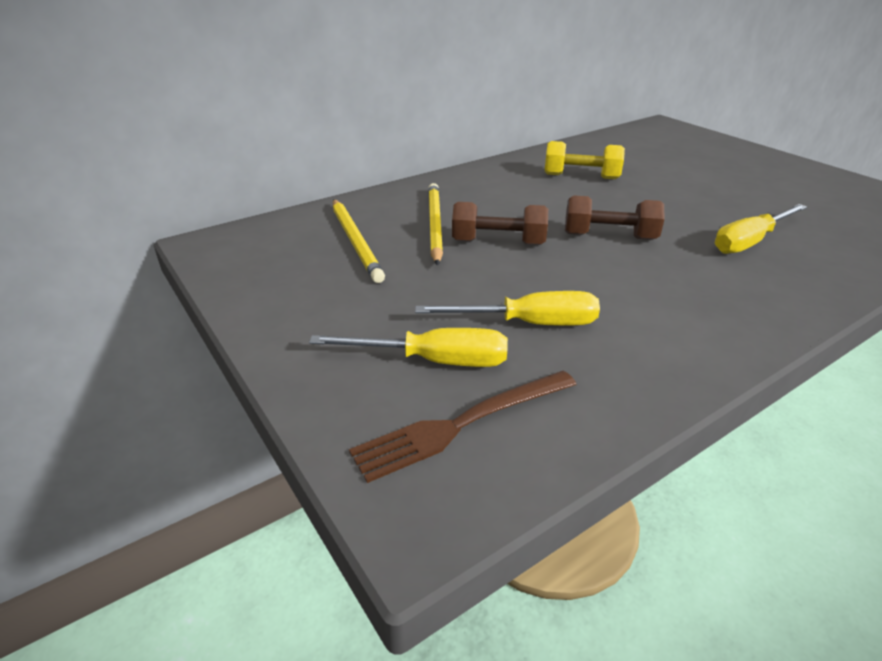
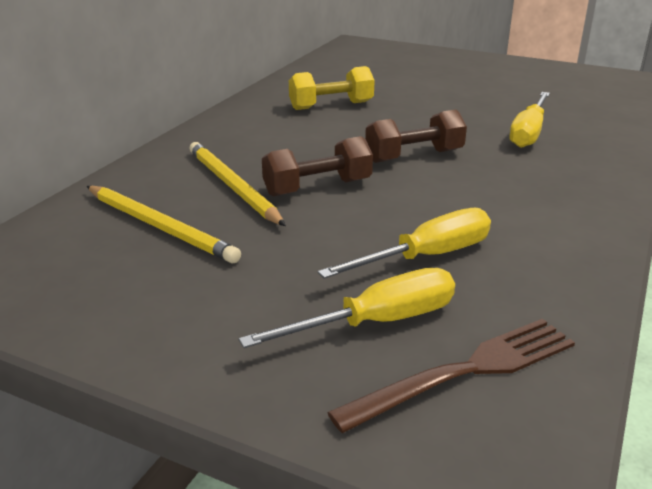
camera: 30 degrees left, 5 degrees down
(461, 424) = (466, 372): brown fork -> brown fork turned 150 degrees counterclockwise

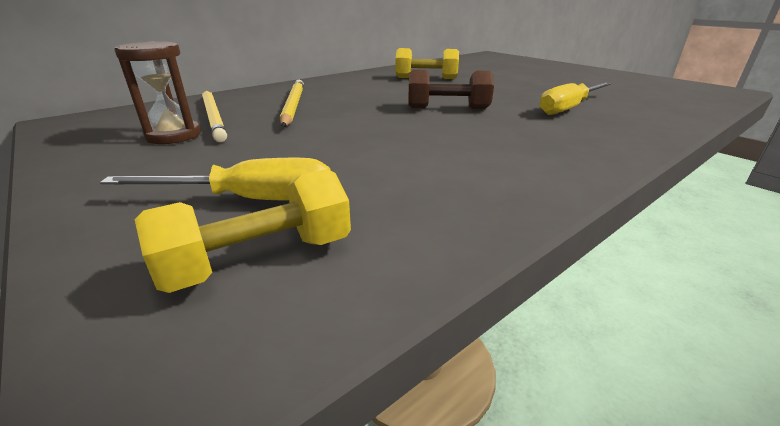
camera: 25 degrees right, 0 degrees up
(159, 267) = (174, 135): none -> brown hourglass
(317, 187) = (348, 114): brown dumbbell -> none
(427, 256) = (364, 166): yellow screwdriver -> none
(466, 372) = (260, 259): brown fork -> yellow dumbbell

